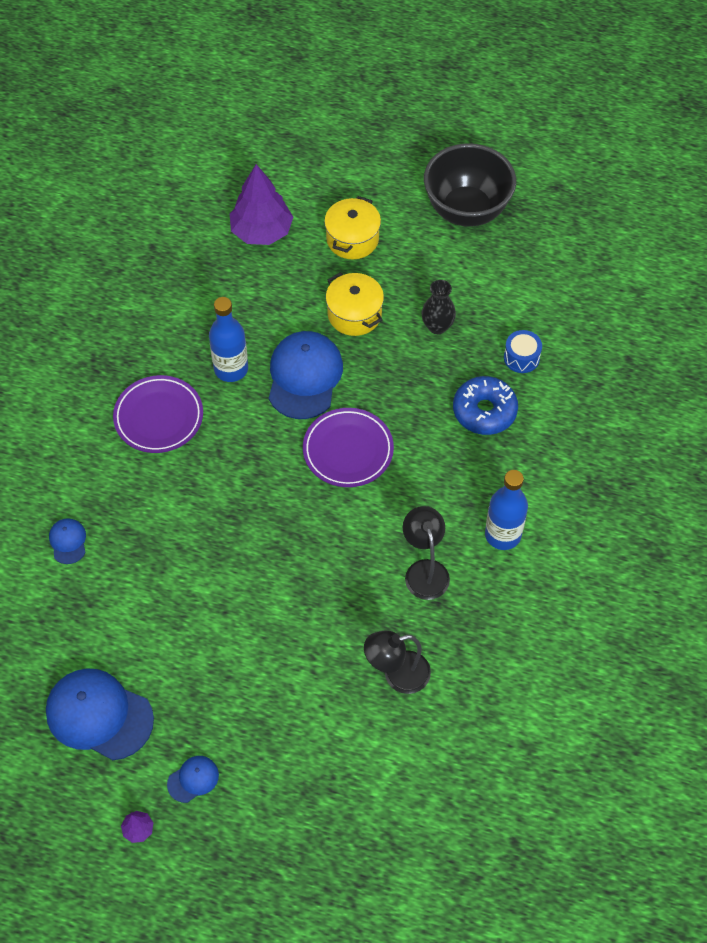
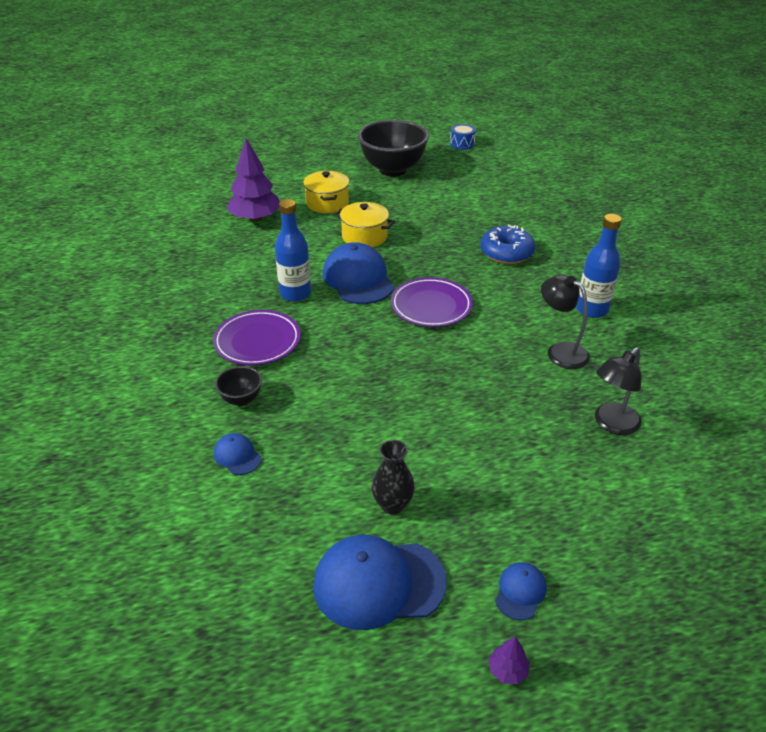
camera: 30 degrees left, 20 degrees down
(105, 481) = (241, 399): none -> black bowl
(437, 326) = (429, 224): black vase -> black vase (392, 505)
(521, 358) = (501, 221): blue drum -> blue drum (462, 144)

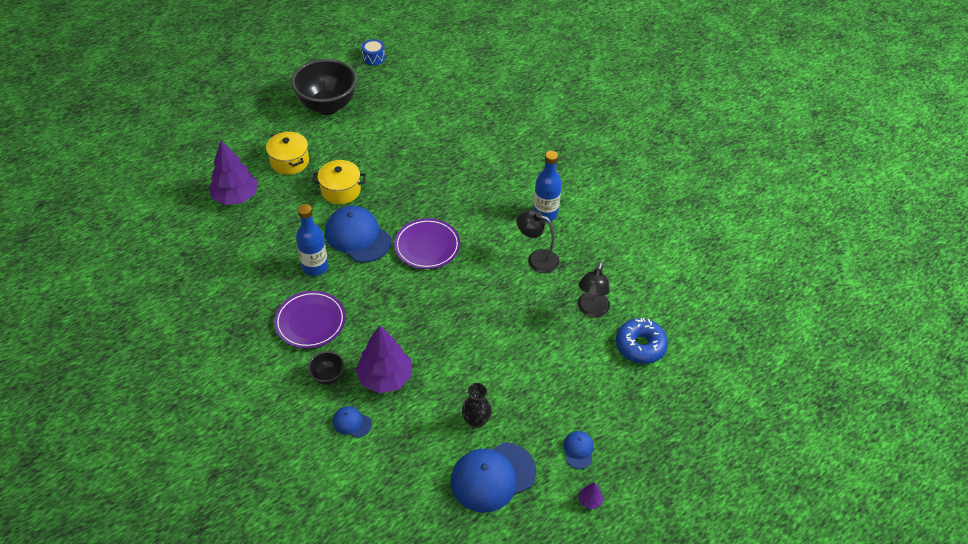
camera: 25 degrees left, 10 degrees up
(306, 420) = (385, 377): none -> purple tree
(506, 253) = (462, 175): blue donut -> blue donut (640, 346)

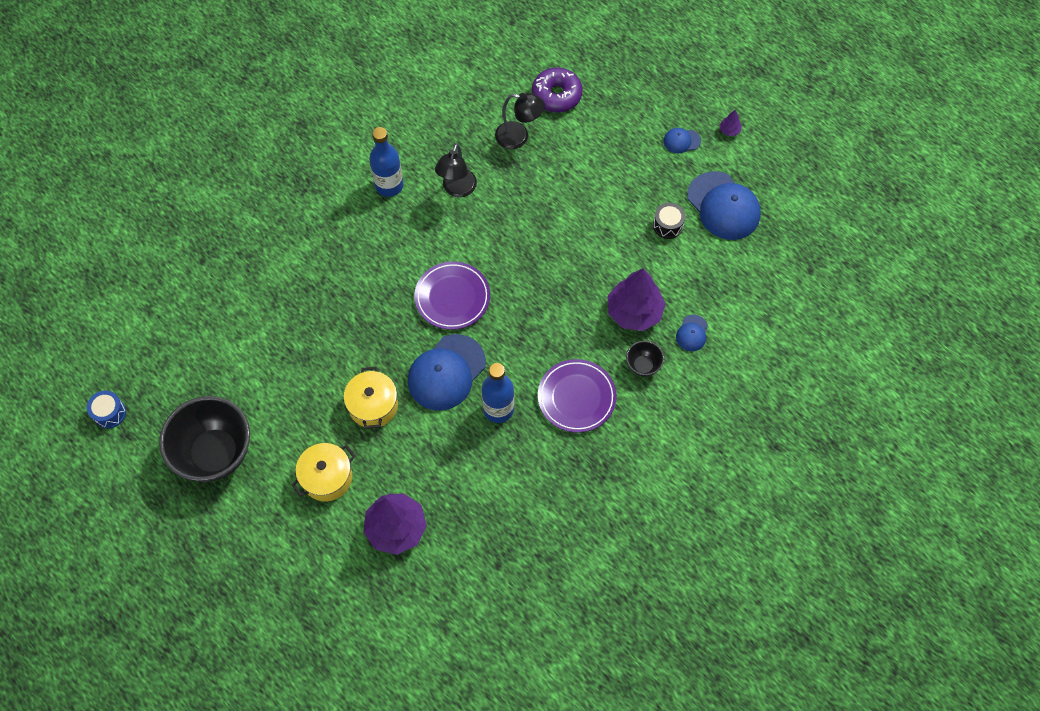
camera: 95 degrees left, 15 degrees up
(476, 421) = (667, 225): black vase -> black drum
(640, 346) = (556, 95): blue donut -> purple donut

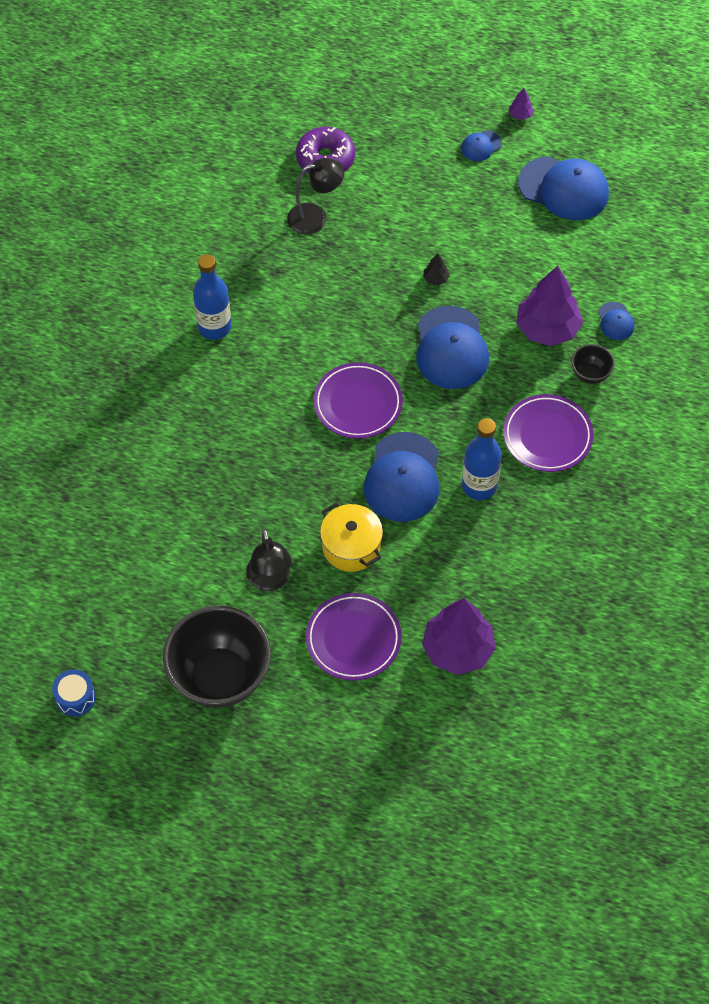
camera: 30 degrees left, 5 degrees down
(327, 477) = (353, 639): yellow pot -> purple plate
(457, 189) = (288, 297): black lamp -> black lamp (270, 580)
(550, 290) = (451, 348): none -> blue cap
(576, 229) = (435, 278): none -> black tree
(667, 225) = (523, 232): black drum -> none

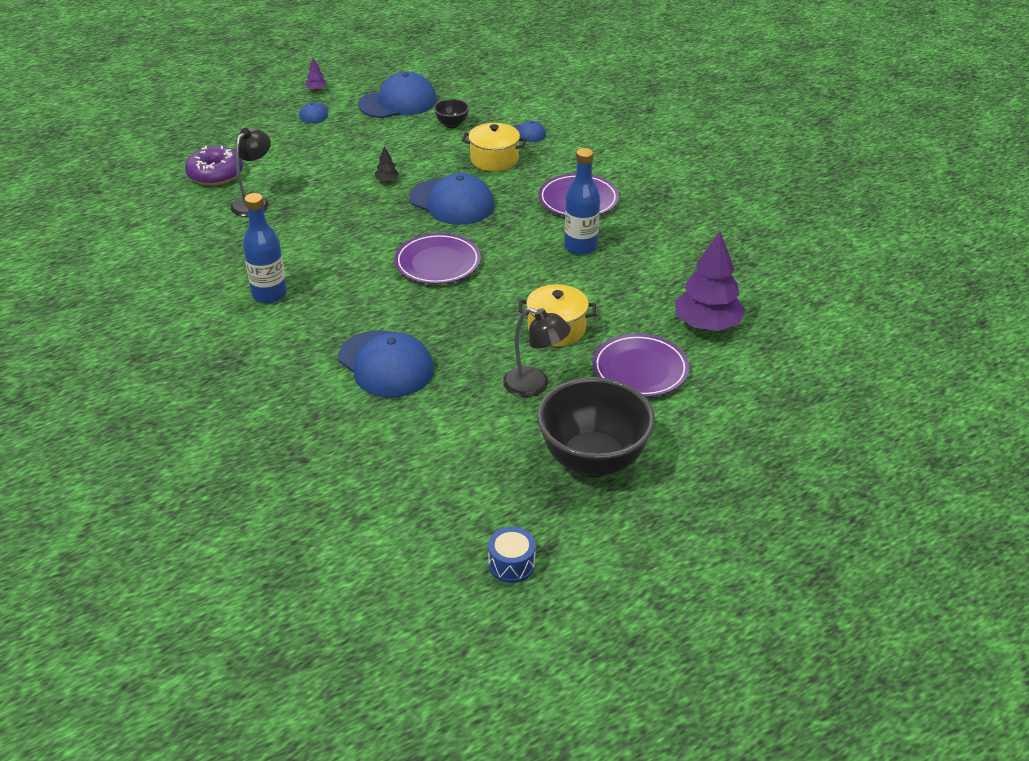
camera: 50 degrees left, 20 degrees down
(403, 477) = (528, 275): blue cap -> blue cap (386, 364)
(547, 329) = (494, 159): purple tree -> yellow pot
(590, 374) = (553, 161): black bowl -> black bowl (452, 124)

